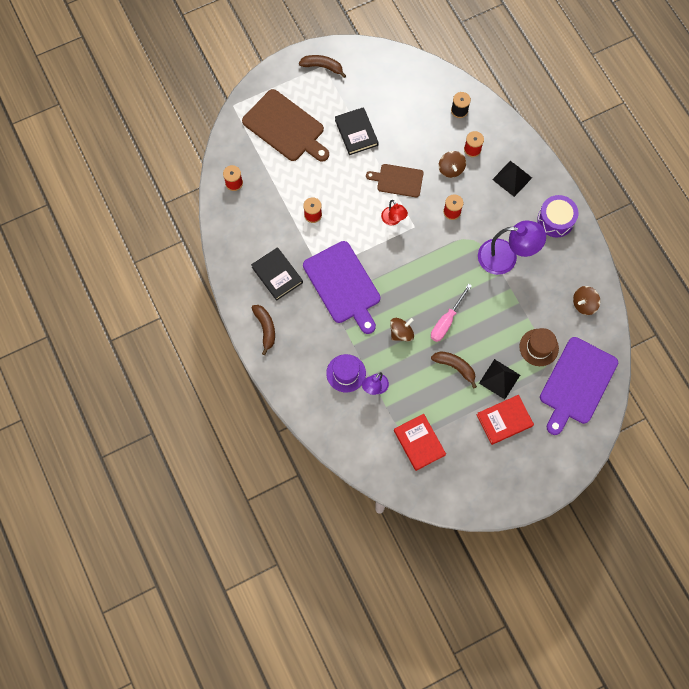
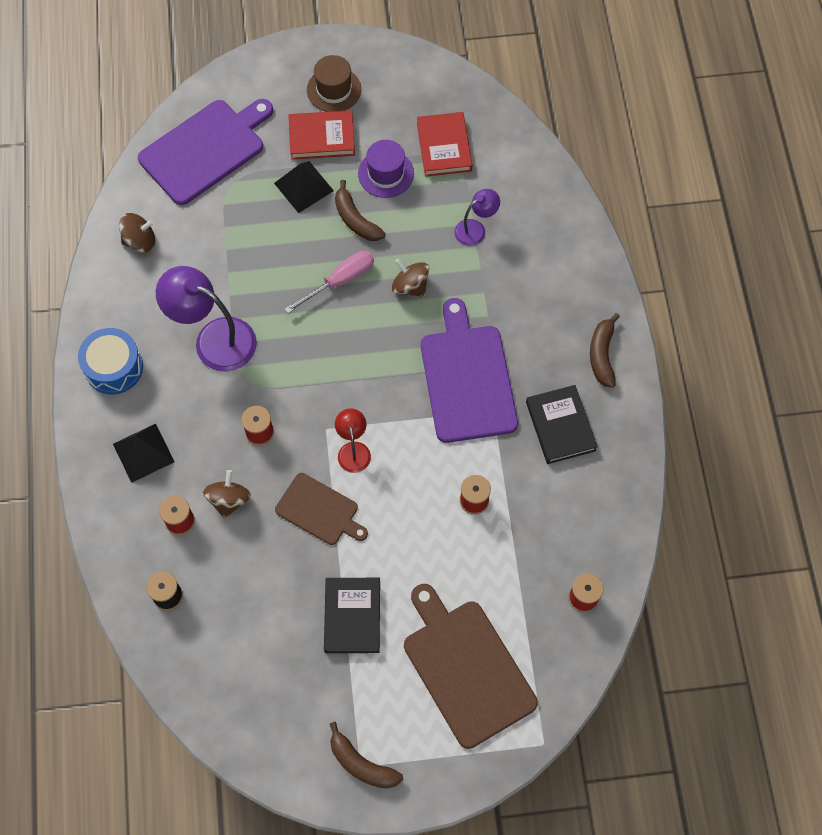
camera: 160 degrees left, 5 degrees down
(346, 373) = (508, 259): purple hat -> purple hat (386, 173)
(401, 333) = (410, 286): brown spinning top -> brown spinning top turned 60 degrees clockwise
(539, 347) = (231, 207): brown hat -> brown hat (334, 90)
(555, 220) = (114, 367): purple drum -> blue drum

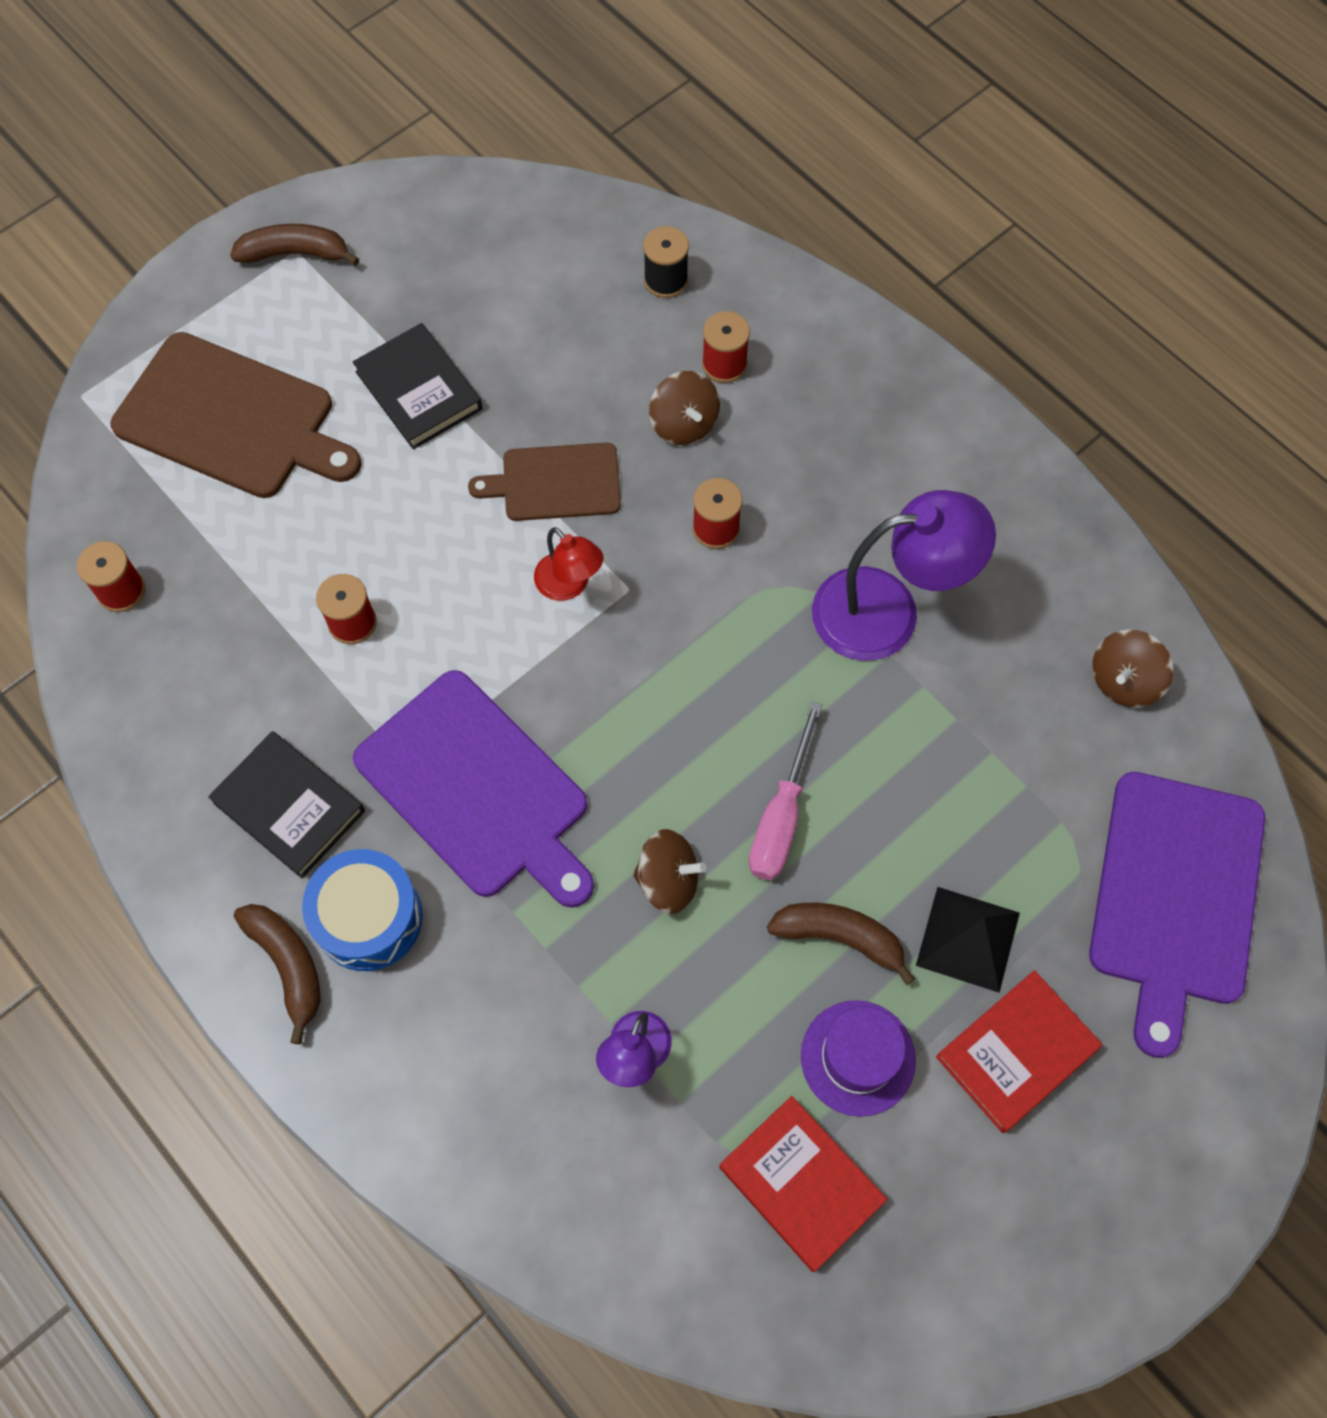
camera: 145 degrees right, 0 degrees up
(114, 367) = (983, 487): blue drum -> blue drum (368, 918)
(143, 453) = (843, 411): black pyramid -> none
(334, 90) = (1077, 1166): brown hat -> none

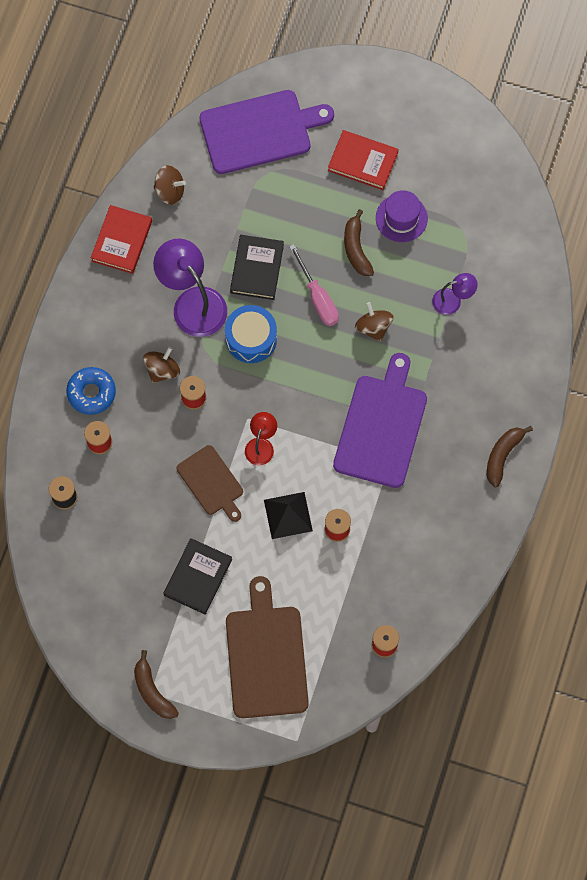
camera: 120 degrees left, 5 degrees up
(289, 807) = (437, 500): black book -> black book (257, 269)
(368, 918) = (463, 436): blue drum -> blue drum (251, 339)
(684, 424) = (145, 442): brown spinning top -> brown spinning top (162, 370)
(781, 816) = (318, 297): pink screwdriver -> pink screwdriver turned 75 degrees clockwise
(801, 1184) = (463, 215): red book -> red book (122, 241)
(814, 391) = (91, 393): none -> blue donut
(968, 938) = (326, 200): black pyramid -> black pyramid (288, 515)

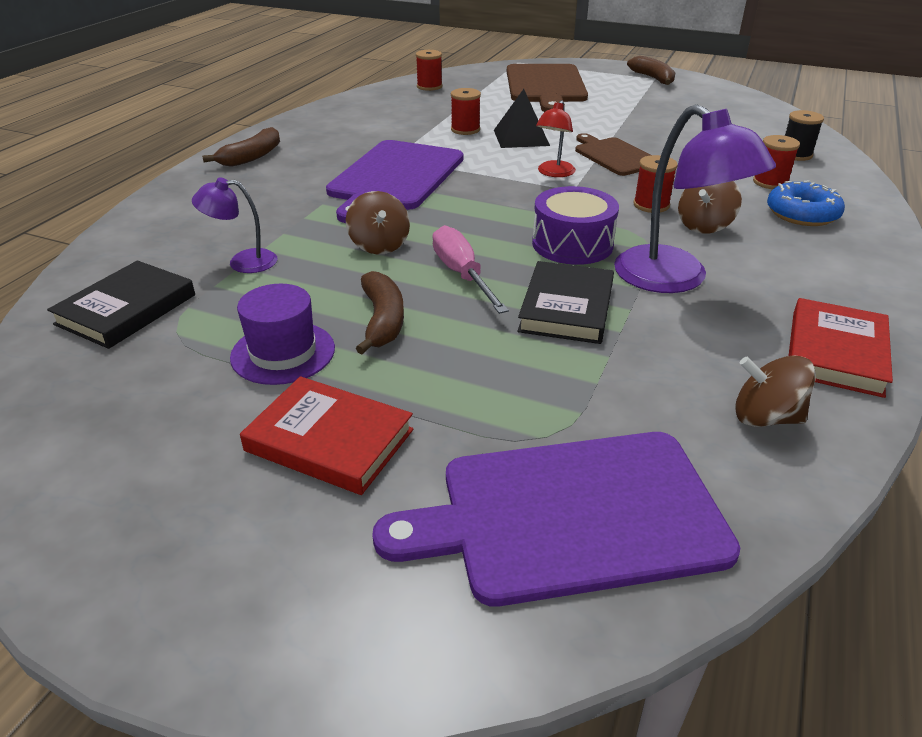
camera: 175 degrees left, 35 degrees down
(198, 577) = (620, 115): black book -> black book (126, 309)
(251, 339) = (572, 244): blue drum -> purple drum

